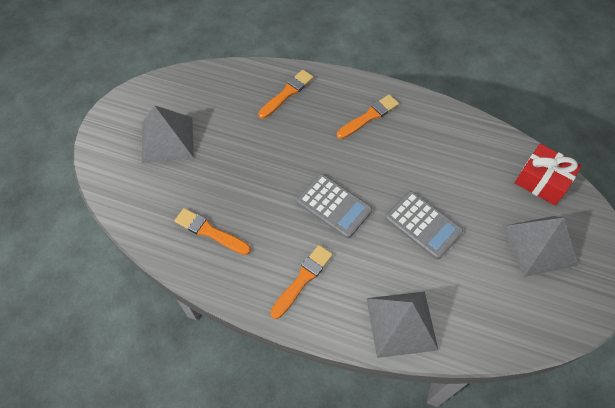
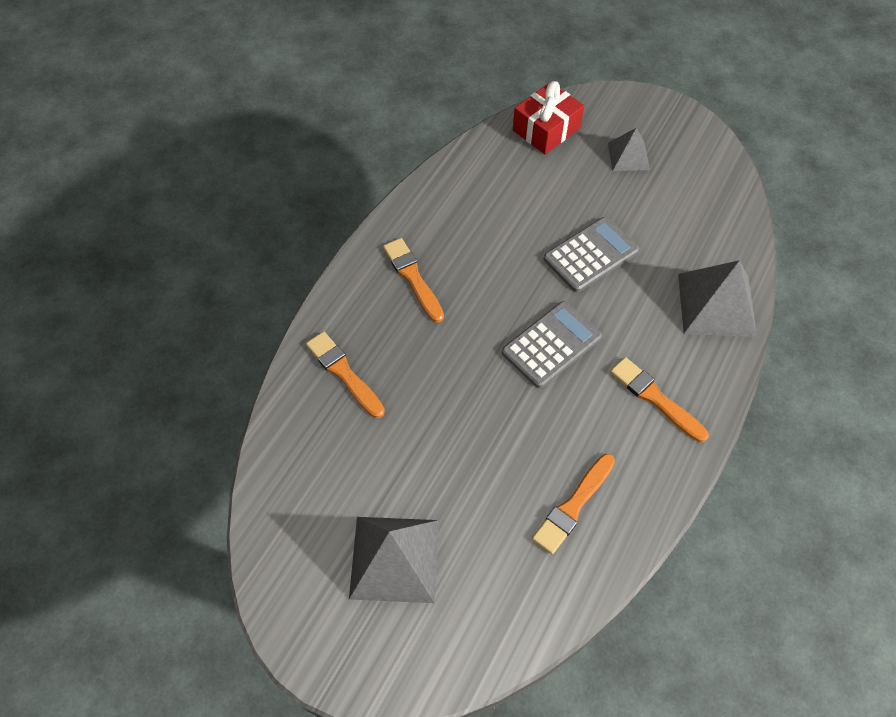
camera: 80 degrees left, 0 degrees up
(539, 245) = (628, 156): grey pyramid -> grey pyramid, size x0.58

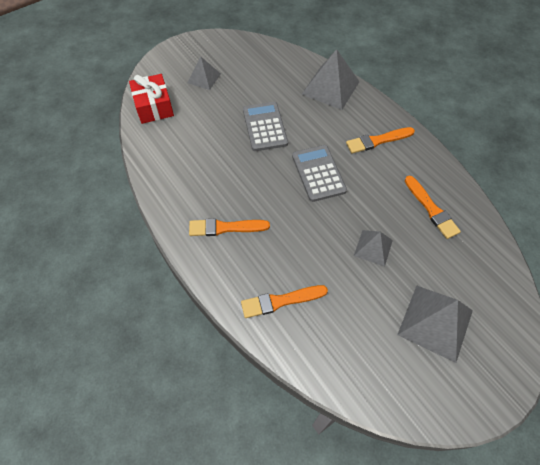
camera: 65 degrees left, 0 degrees up
(469, 449) = (373, 247): none -> grey pyramid

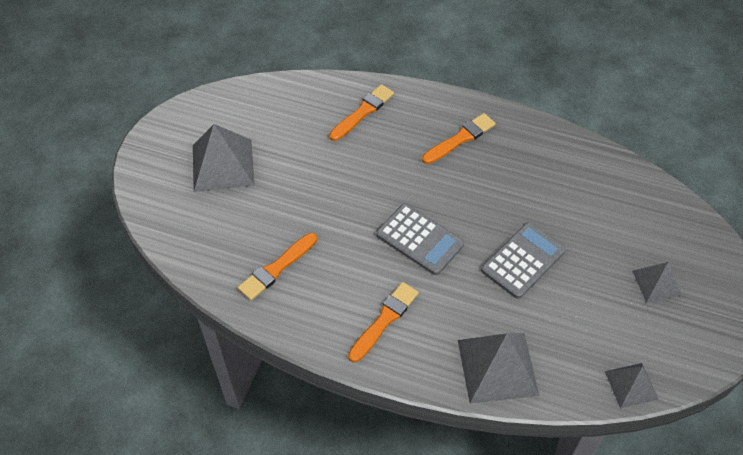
camera: 145 degrees right, 5 degrees down
(154, 107) = (662, 212): red gift -> none
(265, 127) = (523, 260): grey calculator -> grey calculator turned 90 degrees counterclockwise
(373, 247) = (313, 196): grey pyramid -> grey pyramid (631, 385)
(431, 209) = (277, 268): orange brush -> orange brush turned 75 degrees counterclockwise

